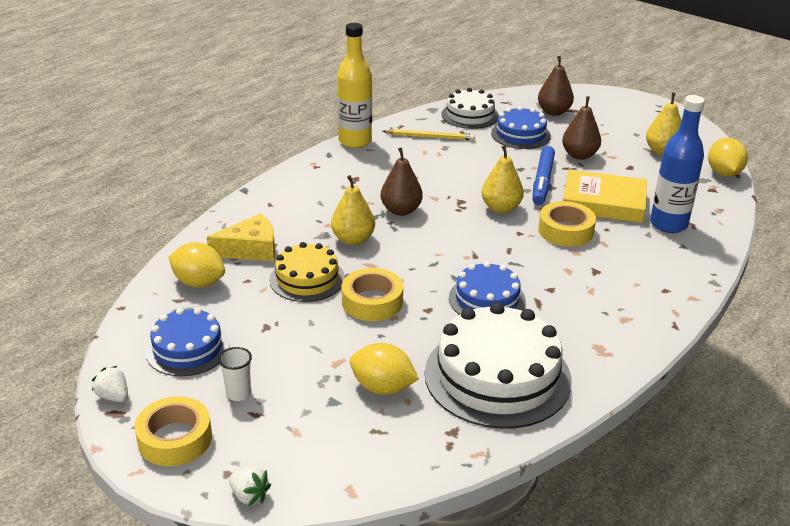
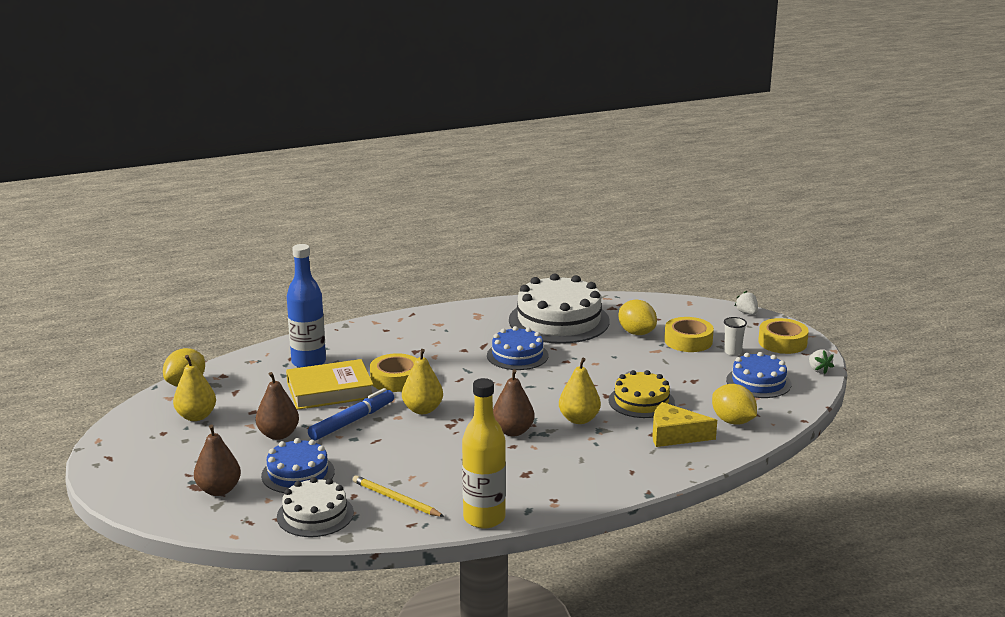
camera: 150 degrees left, 10 degrees down
(372, 302) = (603, 375): yellow tape -> yellow tape (688, 341)
(603, 202) = (330, 390): yellow book -> yellow book turned 60 degrees counterclockwise

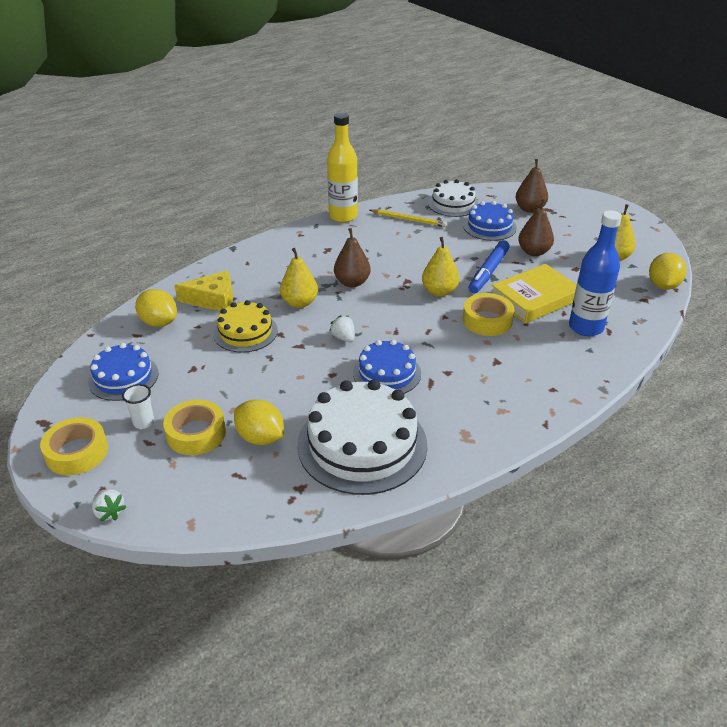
camera: 165 degrees right, 15 degrees up
(818, 370) = (49, 408): white strawberry -> white strawberry (343, 338)

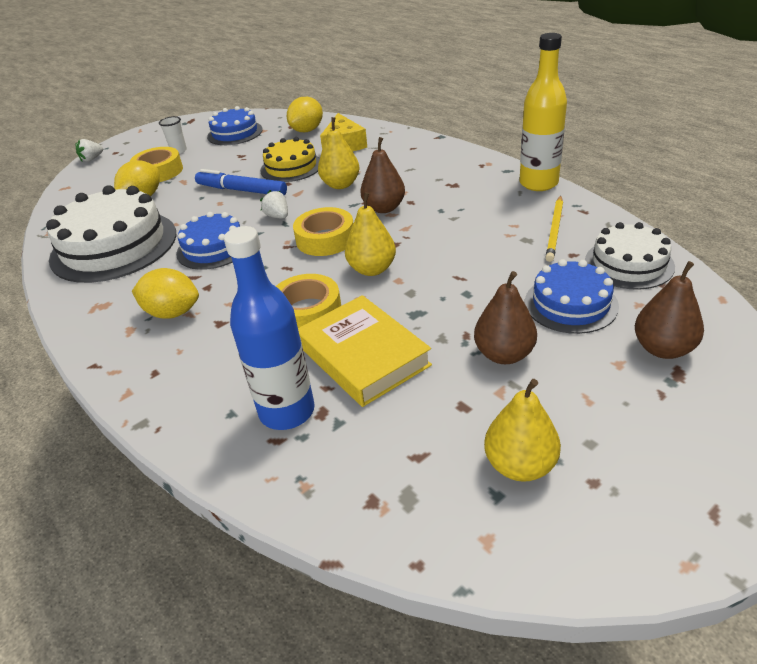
camera: 90 degrees right, 0 degrees up
(77, 452) = (155, 137): yellow tape -> yellow tape (325, 239)
(343, 338) = (277, 216): white strawberry -> white strawberry turned 90 degrees counterclockwise
(488, 272) = (429, 308): blue marker -> blue marker (241, 190)
(663, 285) = (427, 541): yellow lemon -> yellow lemon (172, 313)

